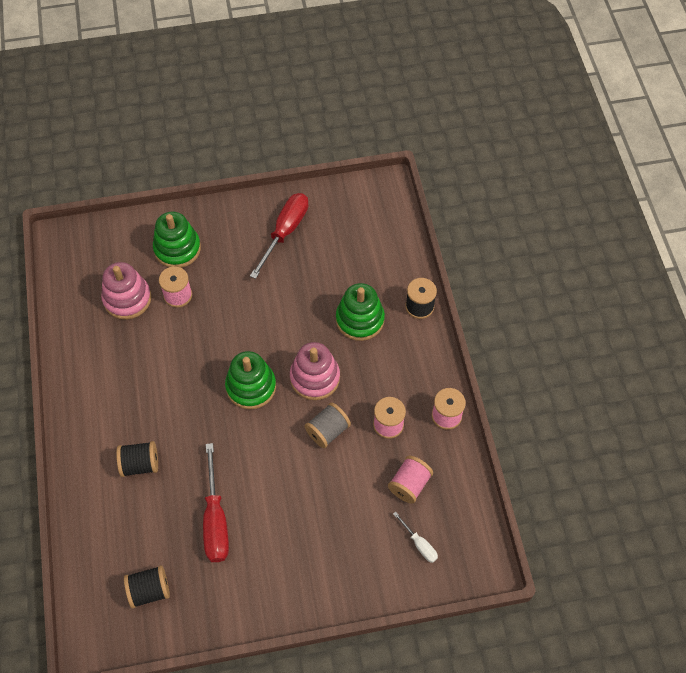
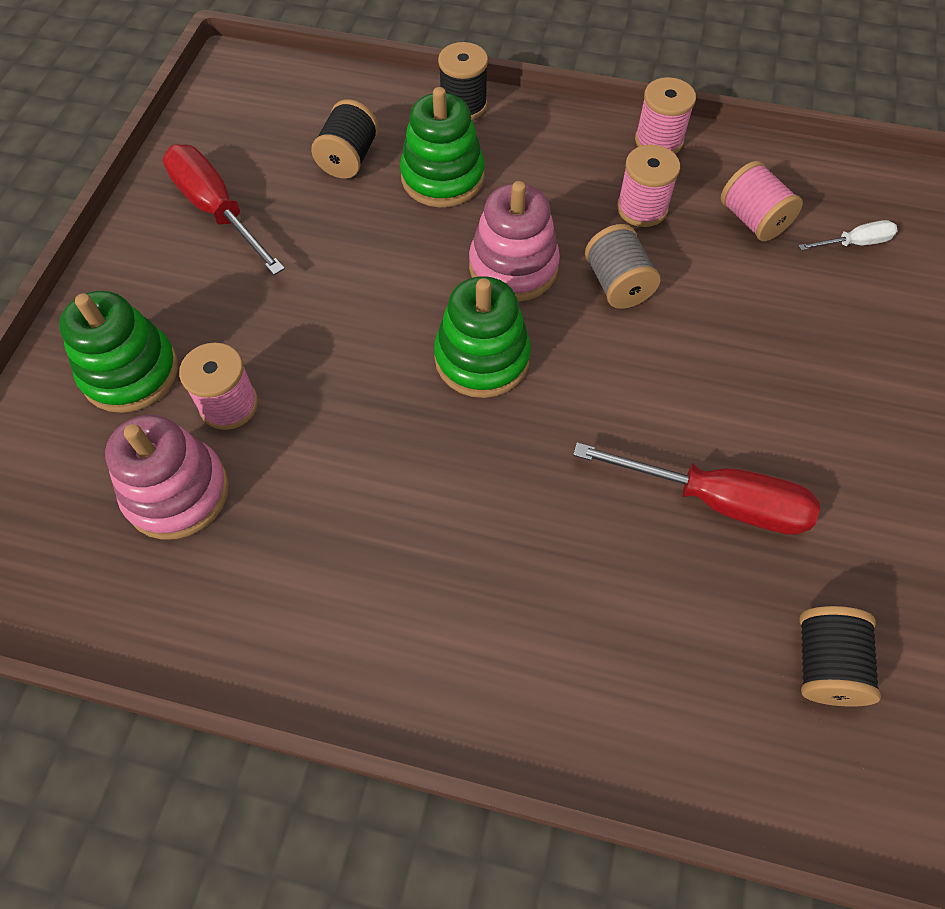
camera: 65 degrees left, 0 degrees up
(140, 464) = (551, 592): black spool -> black spool (348, 159)

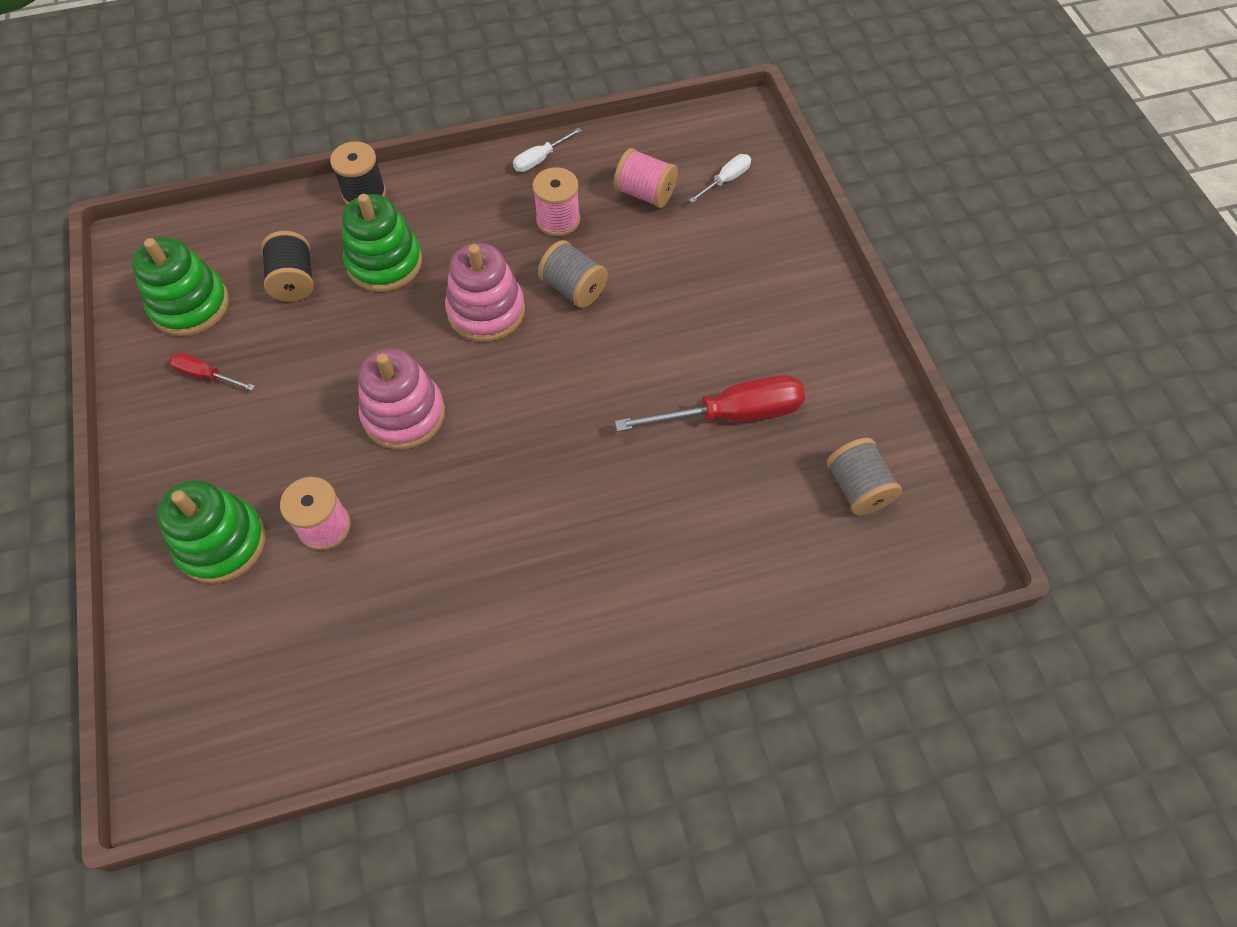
camera: 30 degrees left, 0 degrees up
(177, 492) = (327, 613): pink stacking toy -> pink stacking toy (404, 414)
(217, 210) = (206, 375): red screwdriver -> red screwdriver, size x0.51
(482, 358) = (504, 393): green stacking toy -> green stacking toy (190, 305)
(658, 141) = (540, 159): pink spool -> white screwdriver
(825, 665) = (857, 488): black spool -> grey spool

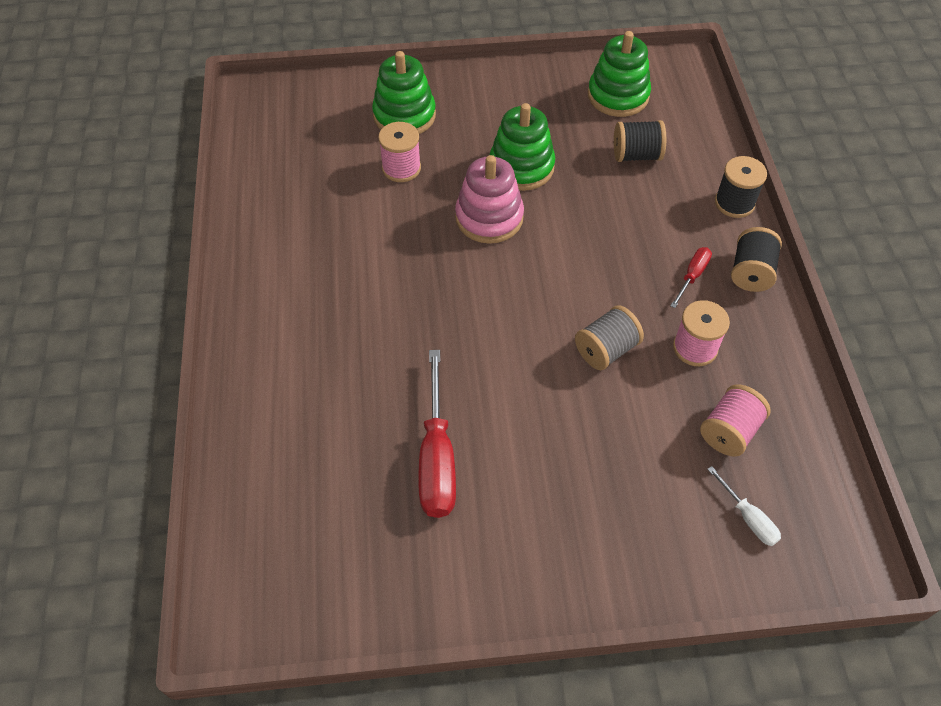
camera: 100 degrees right, 5 degrees down
(206, 375) = (549, 105): red screwdriver -> red screwdriver (692, 276)
(384, 262) = (651, 213): green stacking toy -> green stacking toy (521, 167)
(458, 180) = (751, 272): none -> black spool
(486, 311) = (587, 280): pink stacking toy -> none
(540, 159) = (780, 342): white screwdriver -> none
(857, 488) = (330, 552): grey spool -> none

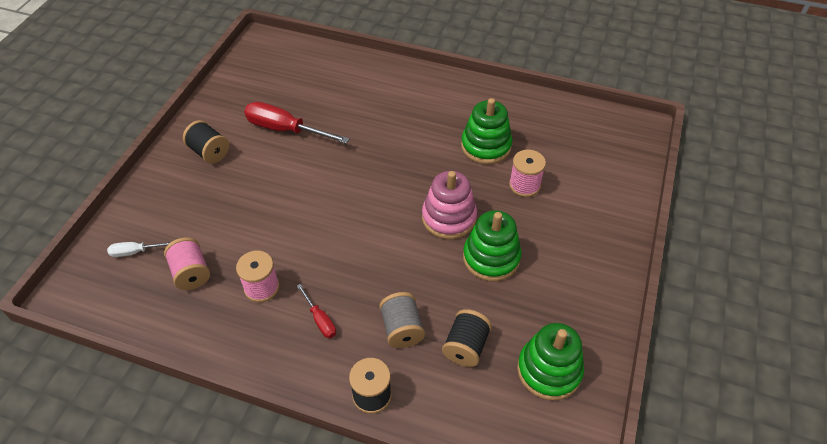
camera: 115 degrees right, 5 degrees down
(404, 115) = (583, 205): green stacking toy -> green stacking toy (486, 146)
(606, 350) = (296, 236): grey spool -> grey spool (402, 329)
(751, 272) = (297, 363): black spool -> black spool (209, 152)

